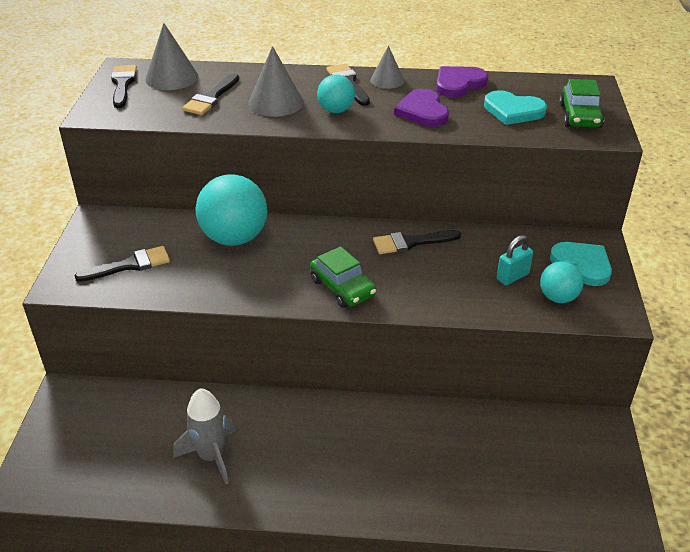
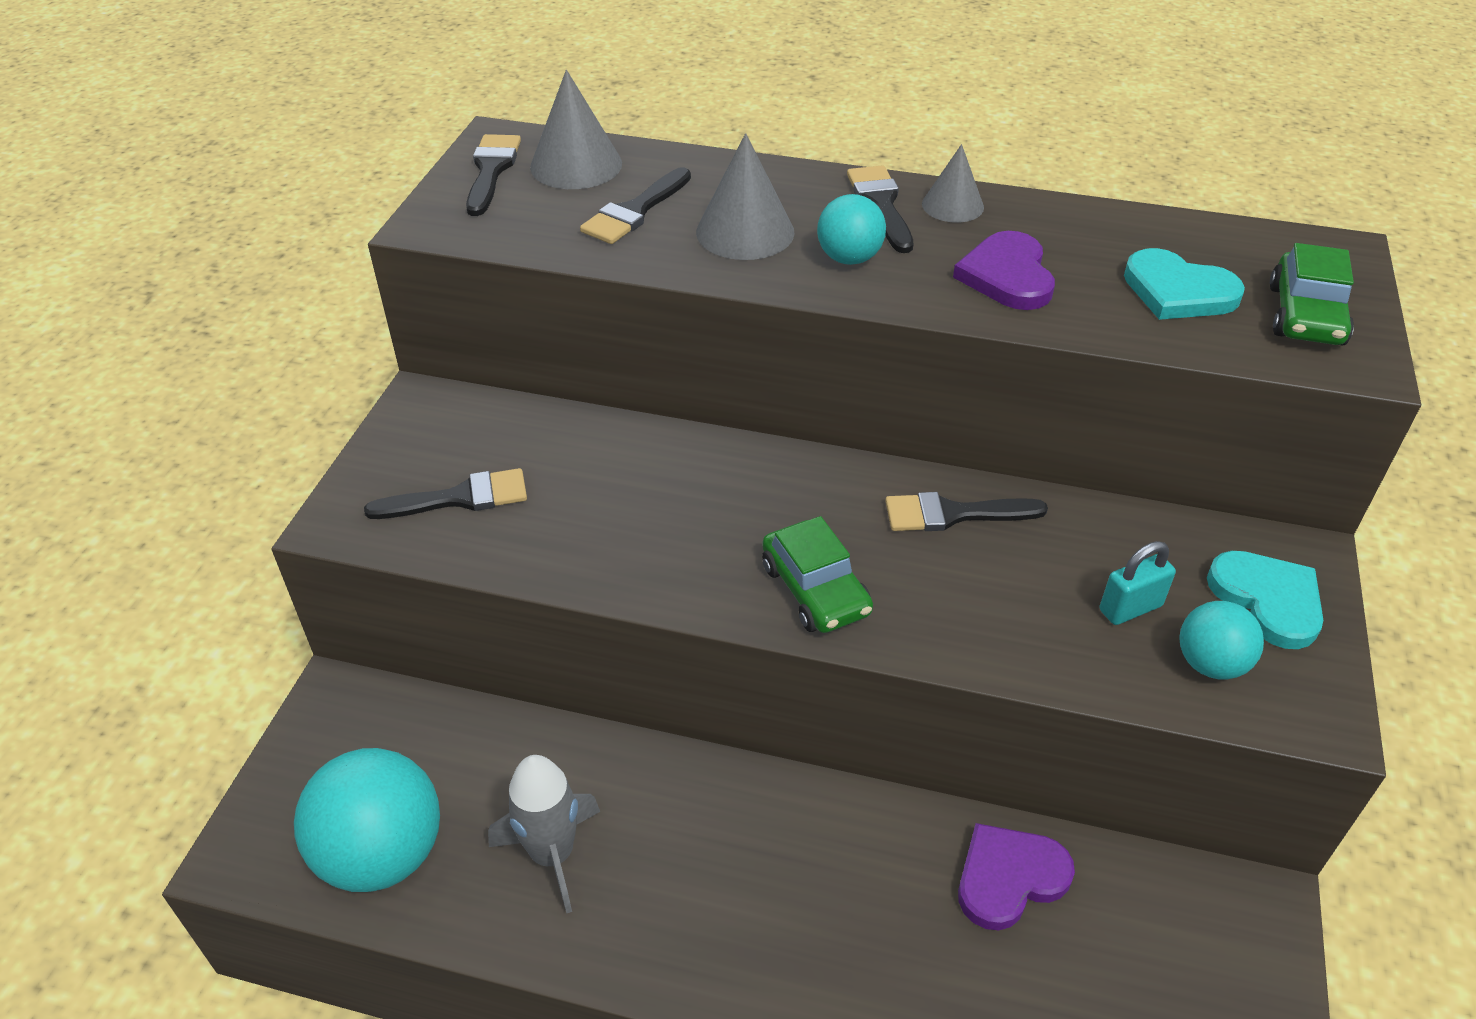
camera: 10 degrees right, 5 degrees up
(234, 238) = (645, 467): turquoise ball -> turquoise ball (382, 854)
(459, 84) = (1084, 225): purple heart -> purple heart (1009, 878)

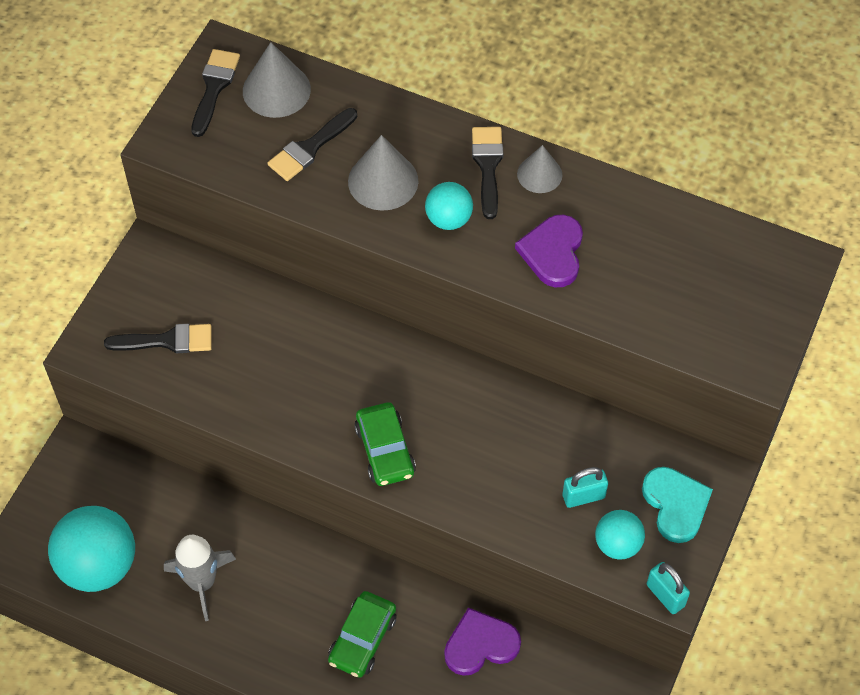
camera: 10 degrees right, 15 degrees up
(953, 514) = (493, 405): black brush -> none
(1178, 291) = (665, 285): turquoise heart -> none
(1305, 315) = (743, 321): green car -> green car (362, 639)
(1317, 724) = (665, 595): none -> turquoise padlock

